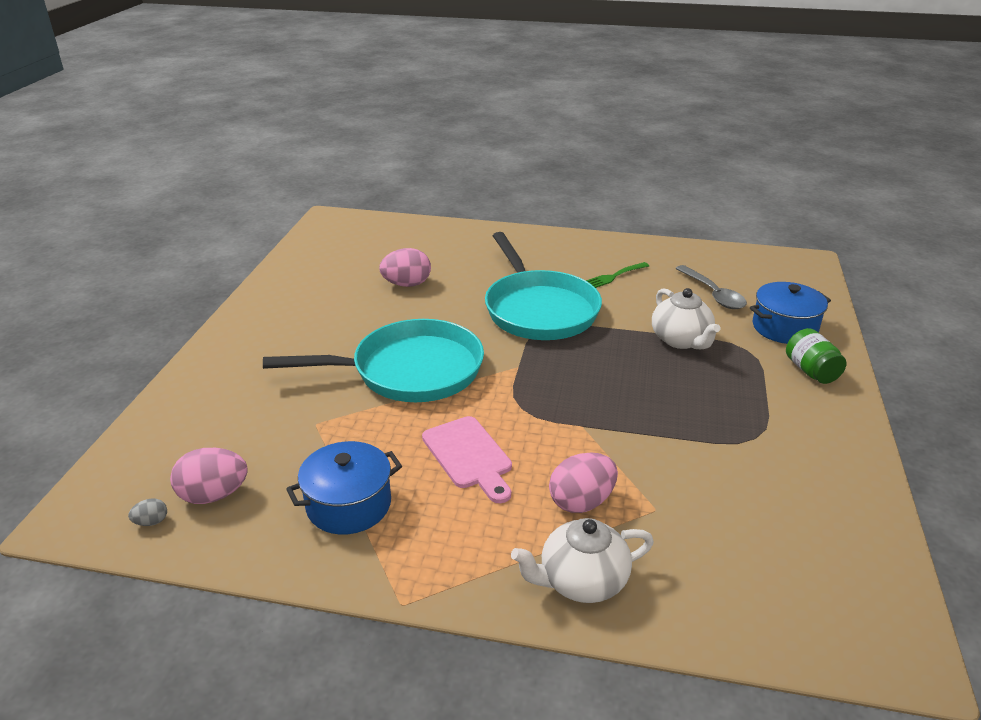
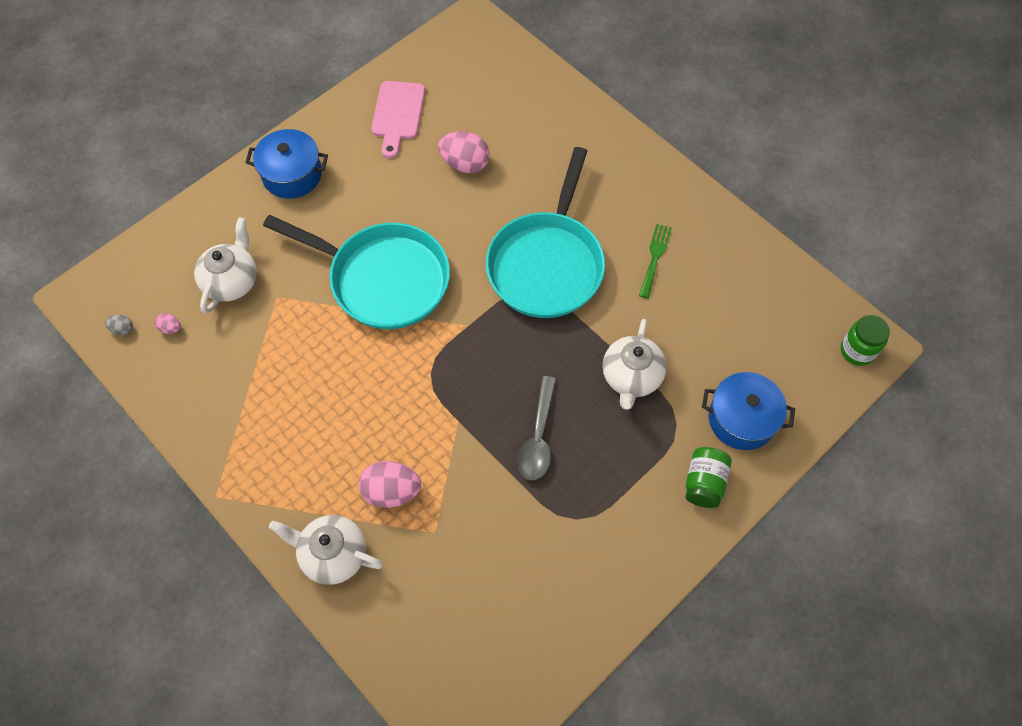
camera: 35 degrees right, 30 degrees up
(214, 495) = (171, 328): pink egg -> pink egg, size x0.47
(254, 432) = (232, 281): none -> white teapot
(349, 505) = (244, 392): blue pot -> blue pot (292, 175)
(469, 456) = (354, 398): pink cutting board -> pink cutting board (398, 114)
(613, 277) = (655, 257): green fork -> green fork turned 105 degrees clockwise
(713, 294) = (724, 336): grey spoon -> grey spoon (538, 437)
(801, 267) = (857, 351): none -> green jar

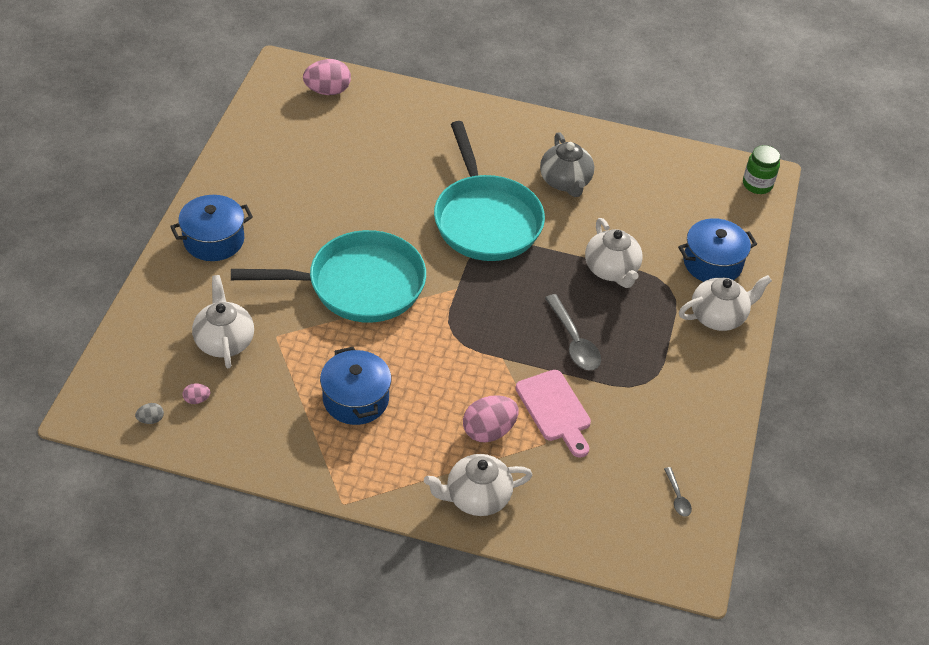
camera: 35 degrees left, 15 degrees down
(299, 396) = (356, 399): none -> blue pot
(398, 114) = (273, 160): pink cutting board -> pink cutting board (555, 410)
(465, 164) = (361, 175): pink egg -> pink egg (327, 91)
(517, 660) = (677, 497): none -> grey spoon
(655, 257) = (565, 182): green fork -> grey teapot
(704, 483) = (718, 316): green jar -> white teapot

